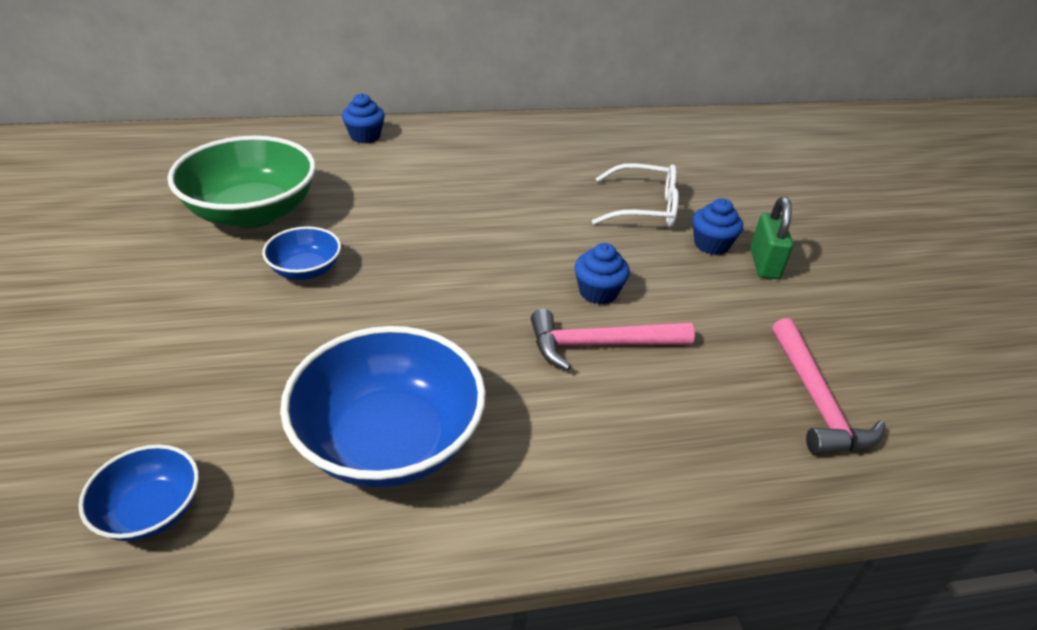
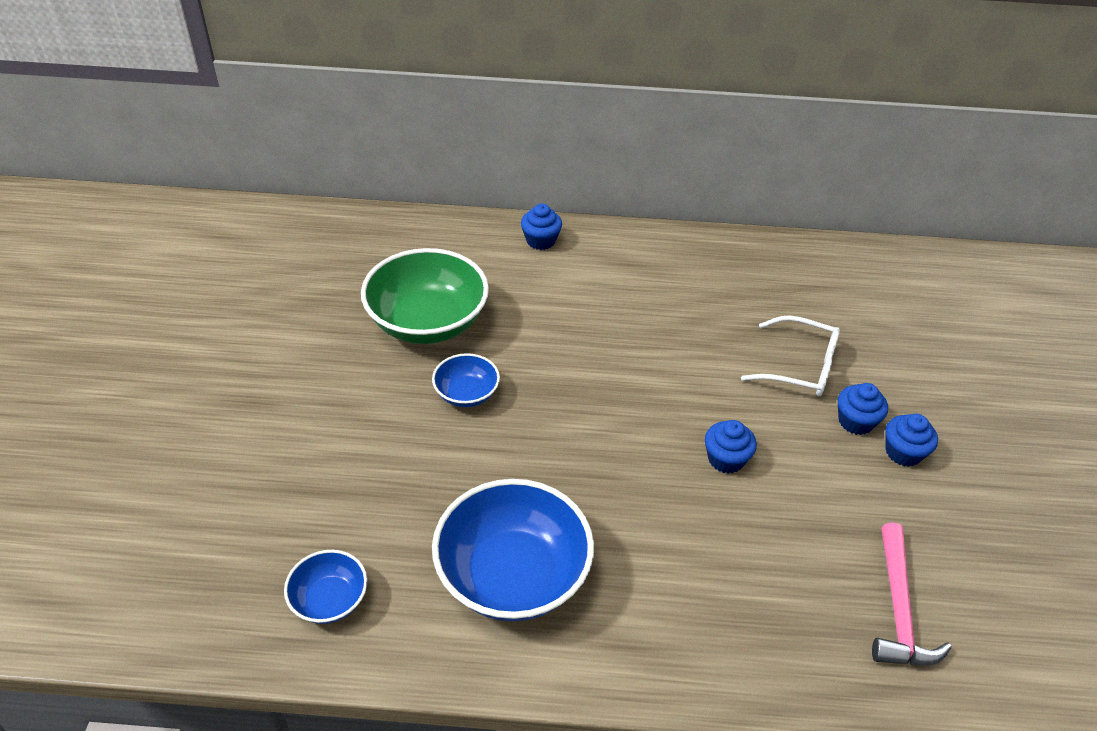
camera: 15 degrees right, 5 degrees up
(599, 344) = (712, 516): pink hammer -> none
(764, 263) = (903, 452): green padlock -> blue cupcake

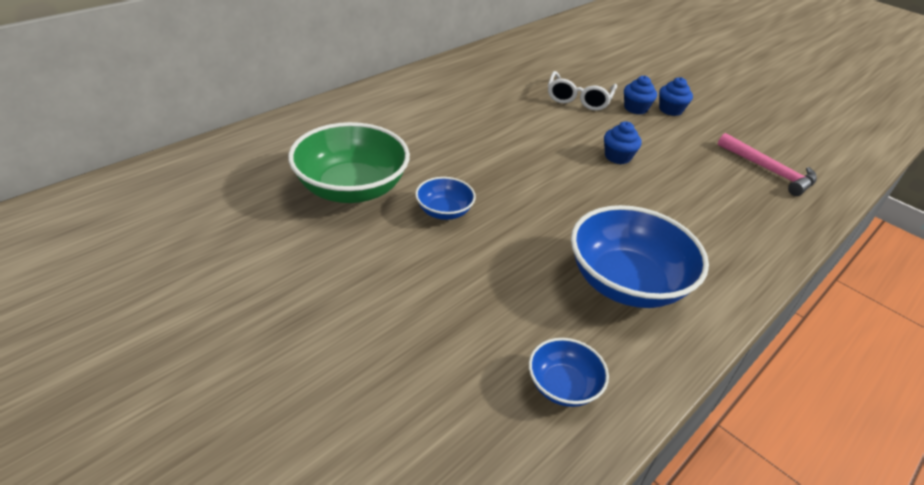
camera: 50 degrees left, 5 degrees down
(541, 241) = (351, 107): blue cupcake -> none
(800, 367) = (579, 99): white glasses -> white glasses turned 135 degrees clockwise

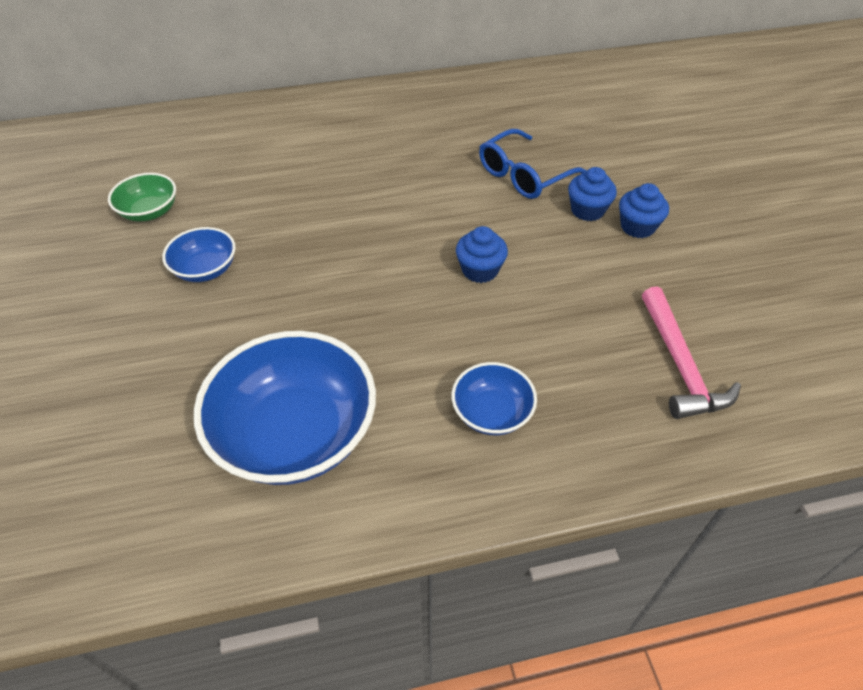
camera: 35 degrees right, 10 degrees up
(351, 188) = (149, 212): green bowl -> green bowl, size x0.50
(563, 386) = (94, 516): blue bowl -> blue bowl (492, 413)
(579, 99) = (523, 175): white glasses -> blue glasses

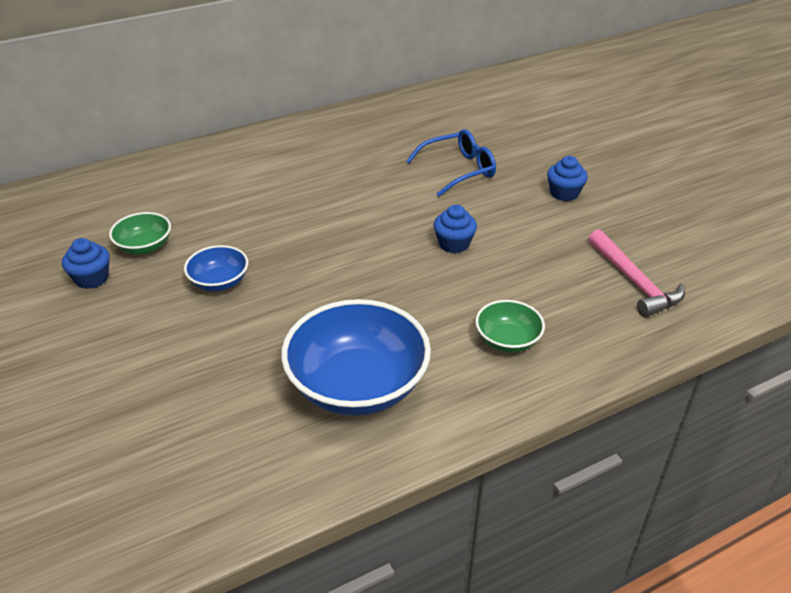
camera: 15 degrees left, 10 degrees down
(492, 413) = (507, 340): blue bowl -> green bowl
(523, 175) = (458, 170): blue glasses -> blue glasses turned 150 degrees counterclockwise
(587, 210) = (520, 187): blue cupcake -> blue cupcake (92, 278)

